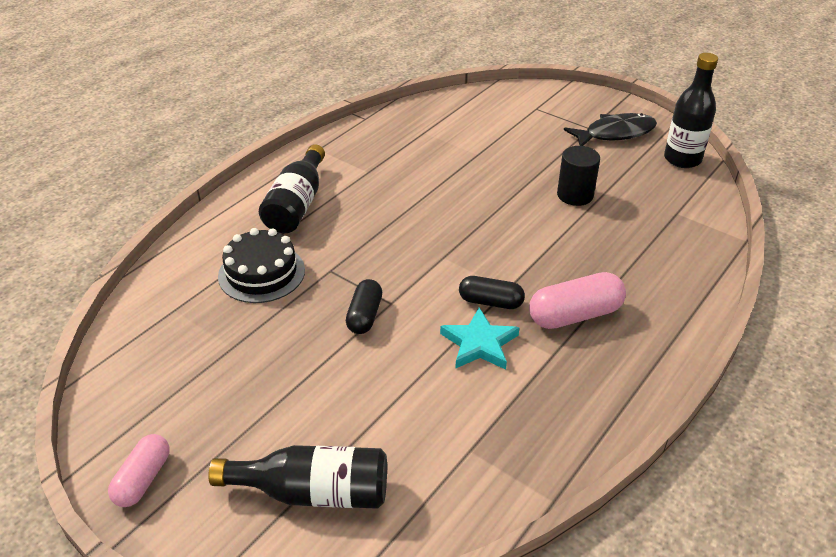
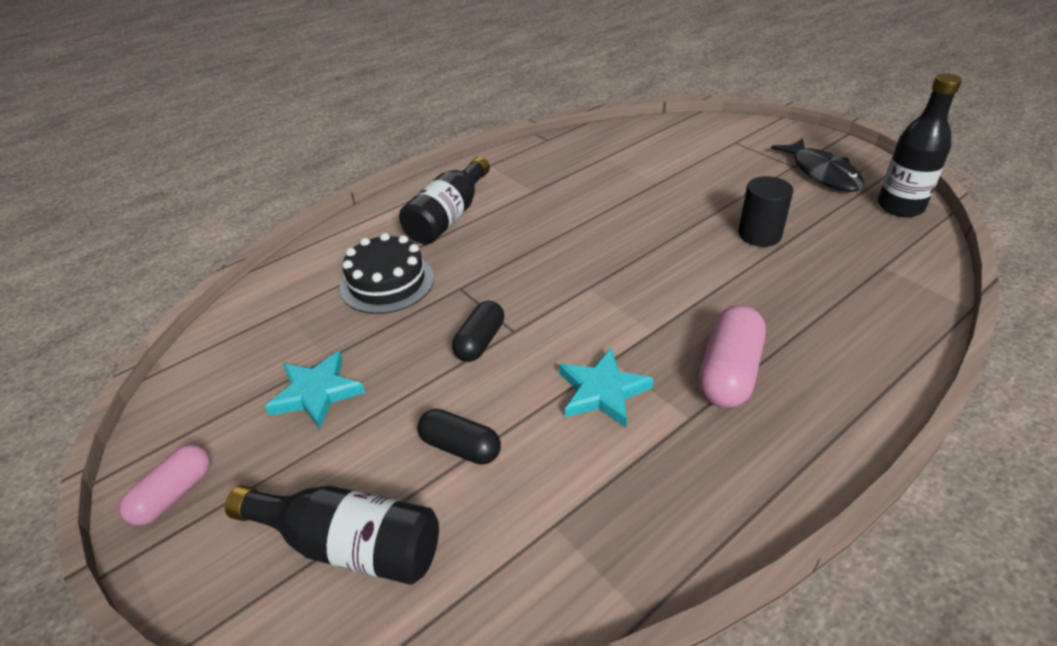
camera: 15 degrees right, 0 degrees up
(235, 378) = (316, 393): none -> turquoise star
(490, 302) = (629, 344): black capsule -> black capsule (460, 447)
(575, 315) = (729, 372): pink capsule -> pink capsule turned 60 degrees counterclockwise
(615, 133) = (822, 173): black fish -> black fish turned 75 degrees clockwise

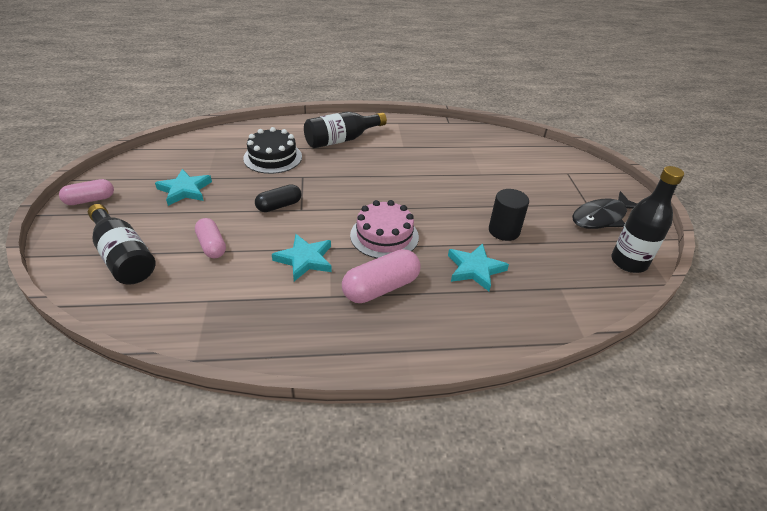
camera: 30 degrees right, 0 degrees up
(460, 447) = (212, 246): black capsule -> pink capsule
(652, 309) = (384, 236): none -> pink cake
(788, 293) = (475, 269): none -> turquoise star
(822, 173) = (601, 217): black fish -> black fish turned 45 degrees clockwise

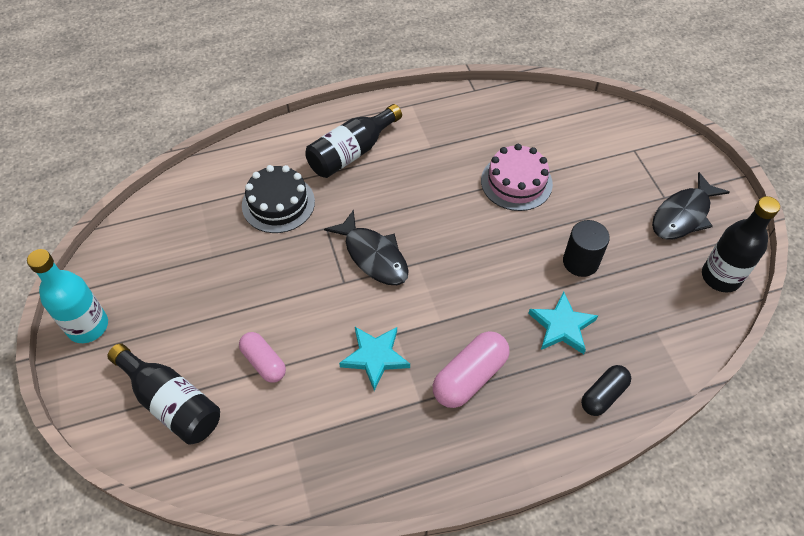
camera: 10 degrees left, 15 degrees up
(90, 200) = (88, 326): pink capsule -> turquoise bottle
(185, 190) = (194, 283): turquoise star -> none
(279, 206) = (316, 283): black capsule -> black capsule (603, 395)
(332, 198) = (373, 256): none -> black fish
(384, 236) = (451, 301): pink cake -> pink cake (516, 182)

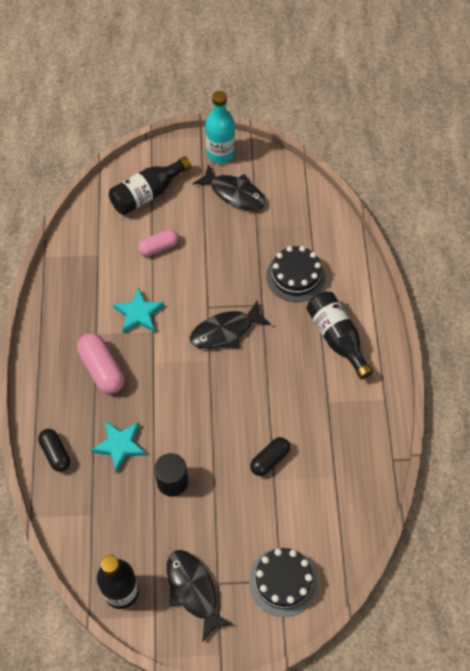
camera: 105 degrees right, 5 degrees up
(159, 293) = (234, 193): none -> black fish
(516, 182) = (269, 460): pink cake -> black capsule
(634, 148) = (283, 581): none -> black cake

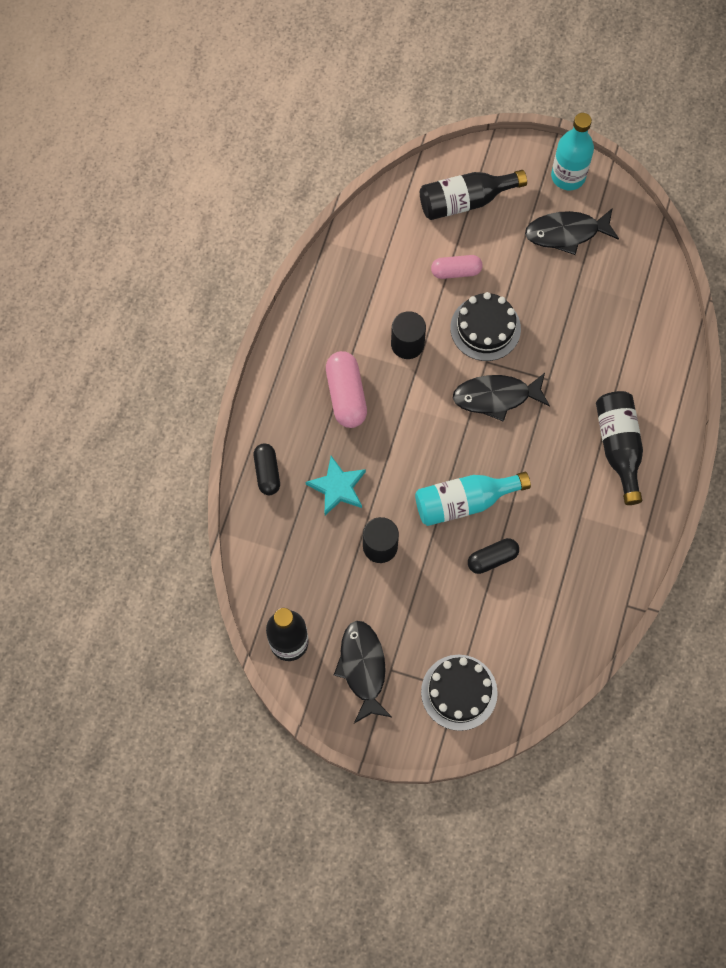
camera: 20 degrees right, 10 degrees up
(139, 314) = (407, 344): turquoise star -> black cylinder
(229, 422) = (464, 502): none -> turquoise bottle
(234, 193) = (566, 233): black fish -> black fish turned 120 degrees clockwise
(295, 276) = (599, 358): black cake -> black cake (485, 328)

